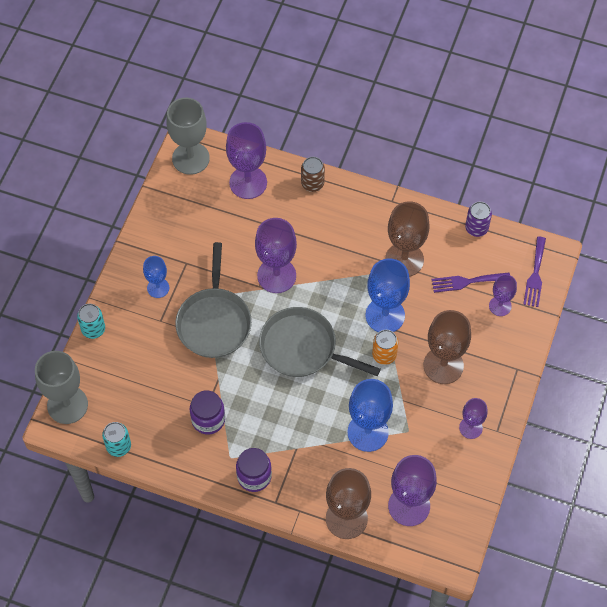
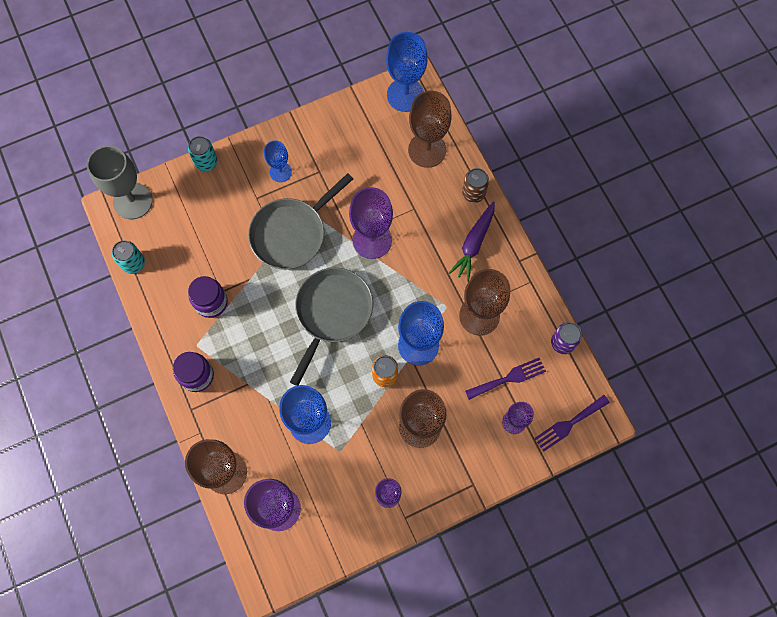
camera: 45 degrees right, 10 degrees up
(190, 158) = (405, 95): grey goblet -> blue goblet
(248, 182) = (427, 150): purple goblet -> brown goblet
(303, 348) = (332, 313): grey pan -> grey pan turned 45 degrees clockwise
(349, 217) = (473, 244): none -> purple carrot
(467, 282) = (509, 378): purple fork -> purple fork turned 120 degrees clockwise

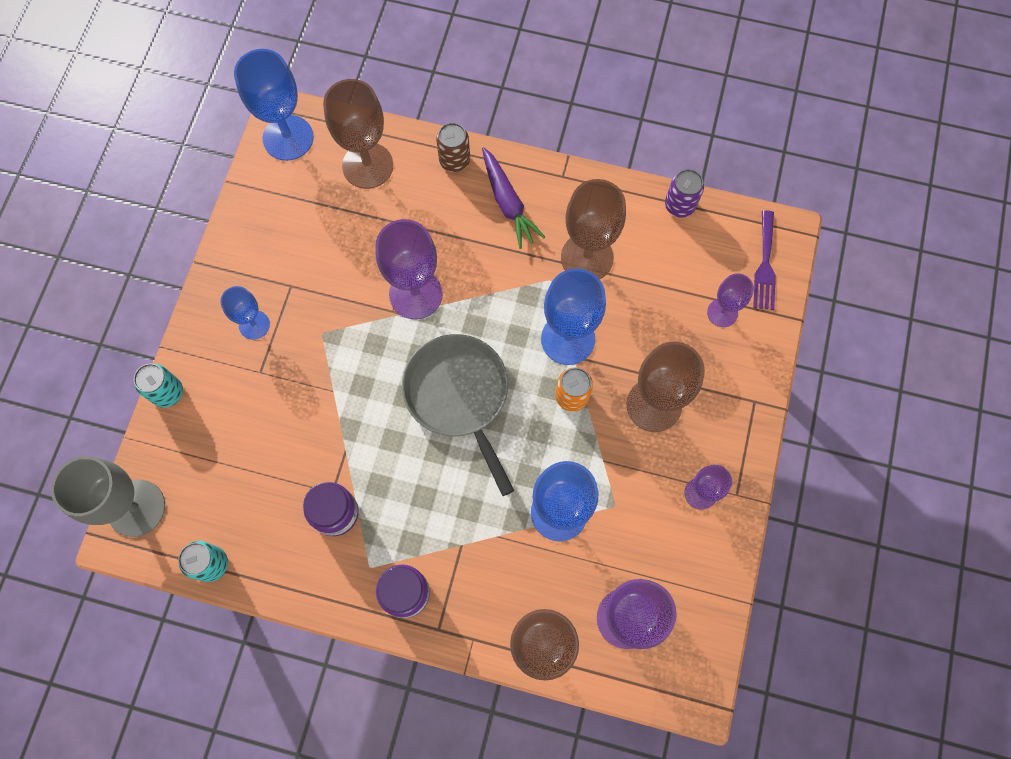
camera: 50 degrees left, 0 degrees up
(292, 233) = (334, 367): grey pan -> none
(509, 378) = (674, 282): purple fork -> none

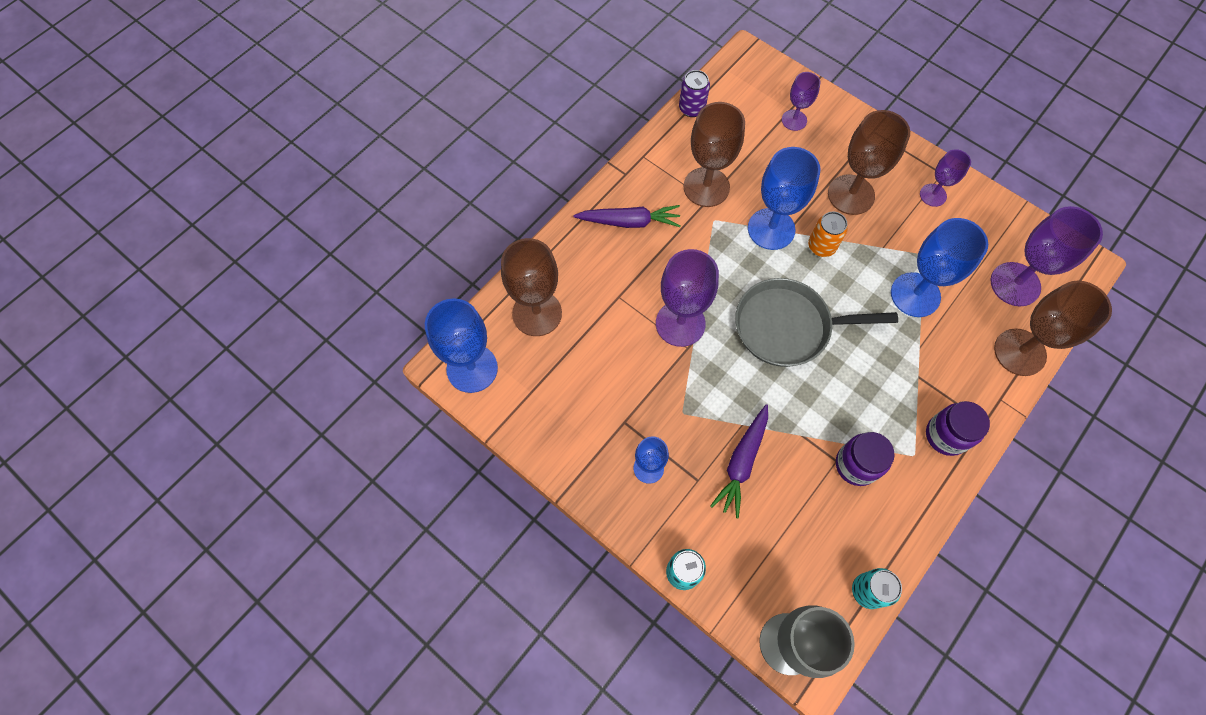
camera: 65 degrees left, 5 degrees down
(293, 405) = (741, 463): none -> purple carrot
(454, 160) = (569, 245): brown can -> none
(765, 265) = (767, 78): purple fork -> none

